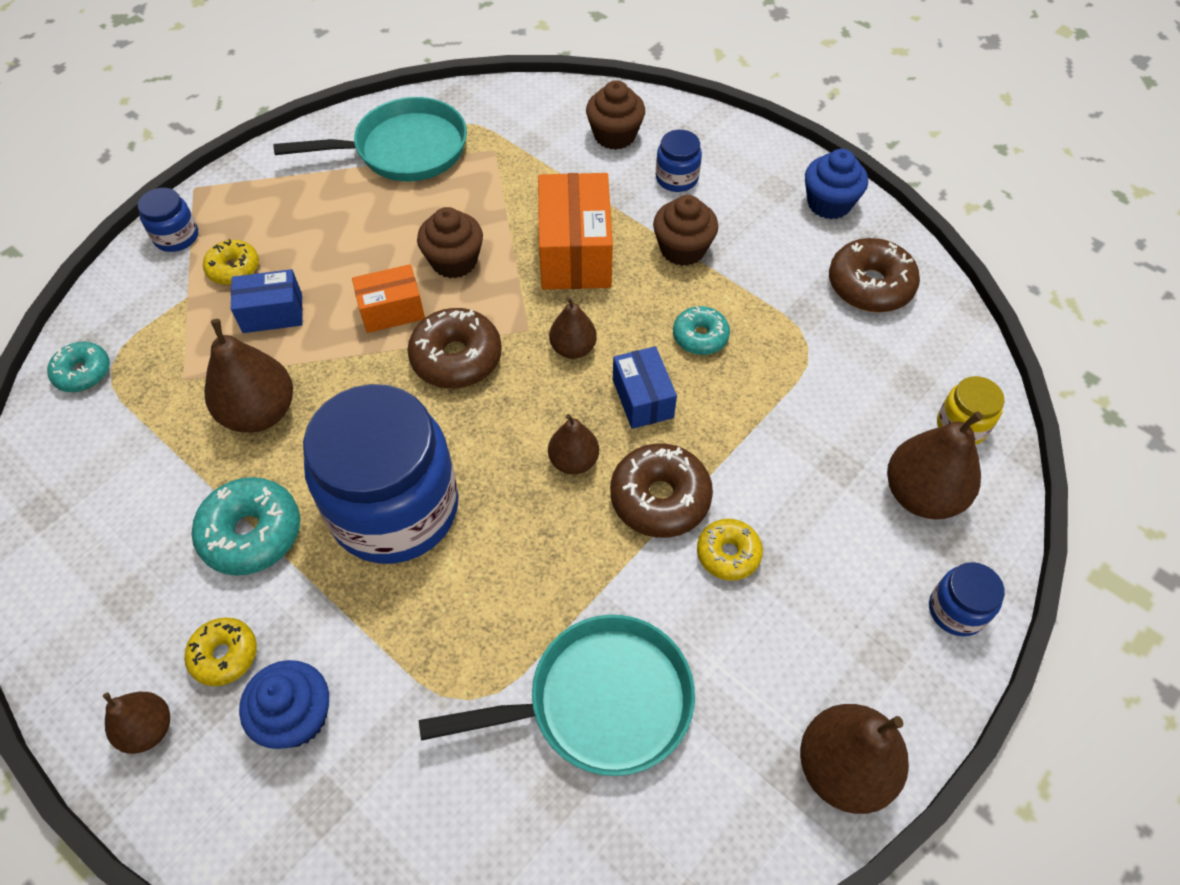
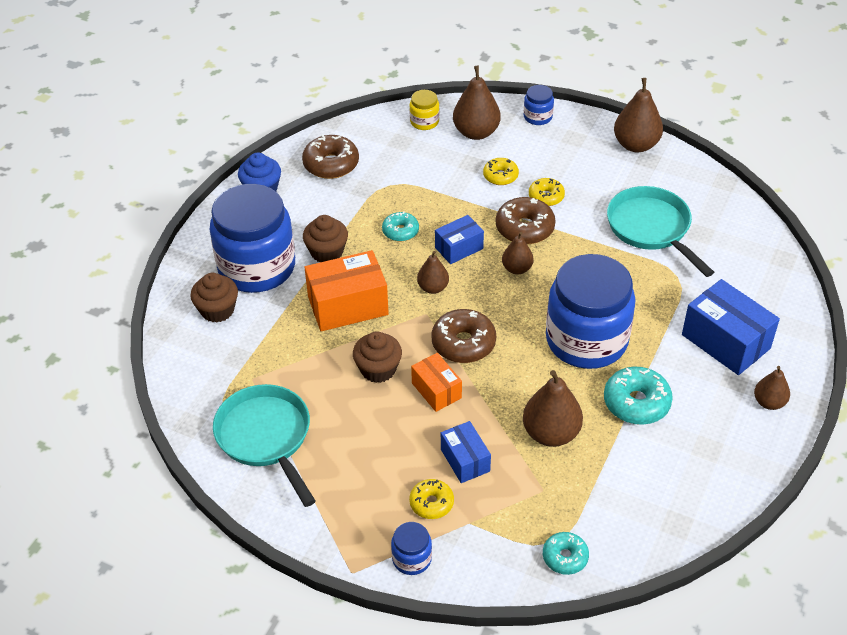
camera: 105 degrees left, 10 degrees down
(224, 655) = (713, 385): yellow donut -> yellow donut (500, 176)
(296, 716) = (725, 341): blue cupcake -> blue box
(676, 178) = (257, 267): blue jar -> blue jar, size x2.39

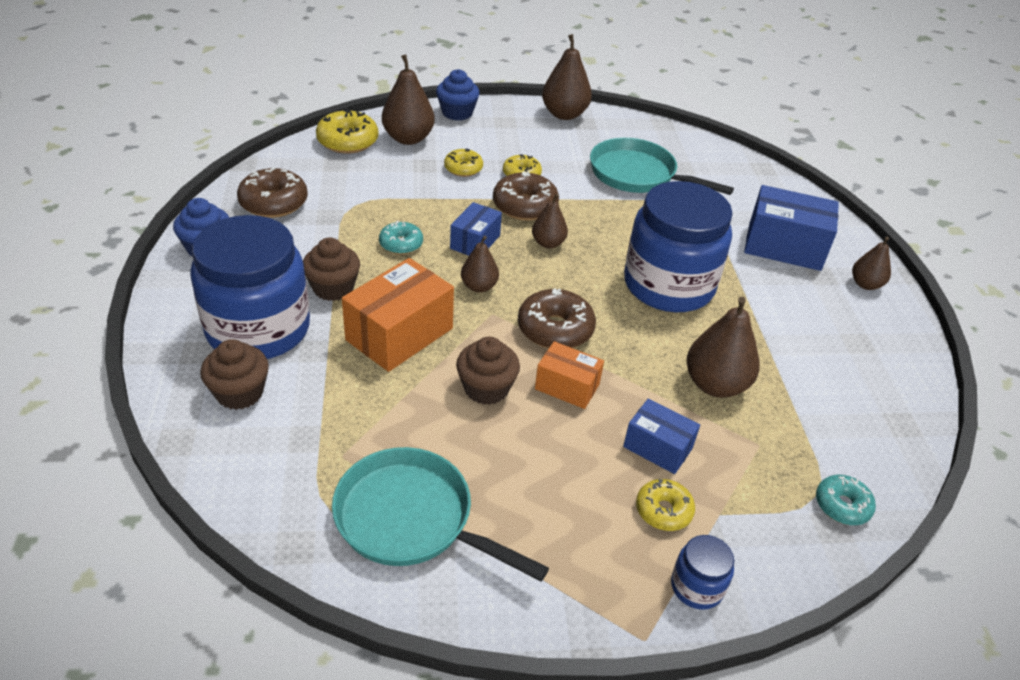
camera: 35 degrees left, 5 degrees down
(424, 122) = (347, 141): yellow jar -> yellow donut
(537, 117) = (457, 113): blue jar -> blue cupcake
(636, 403) = (763, 325): turquoise donut -> none

